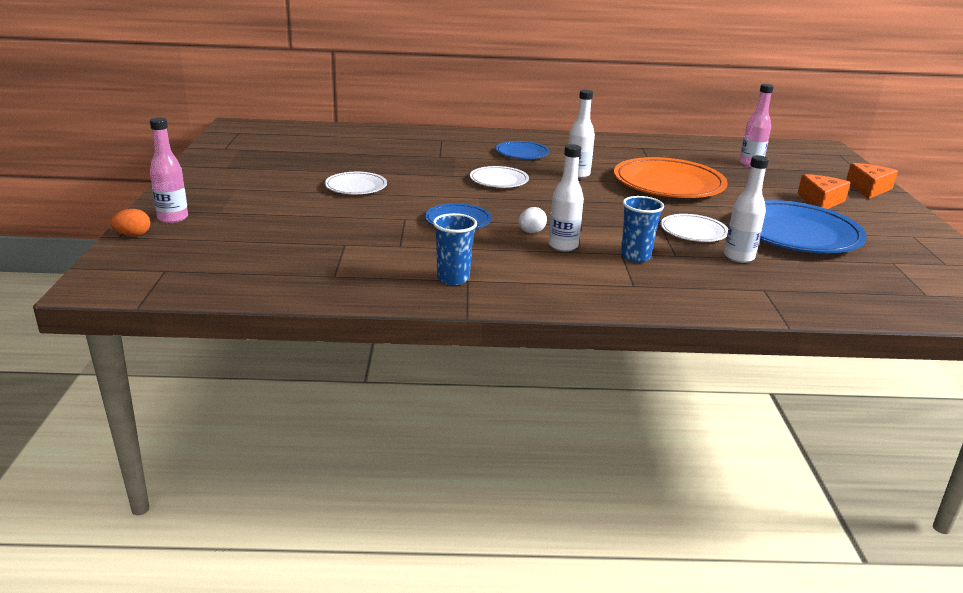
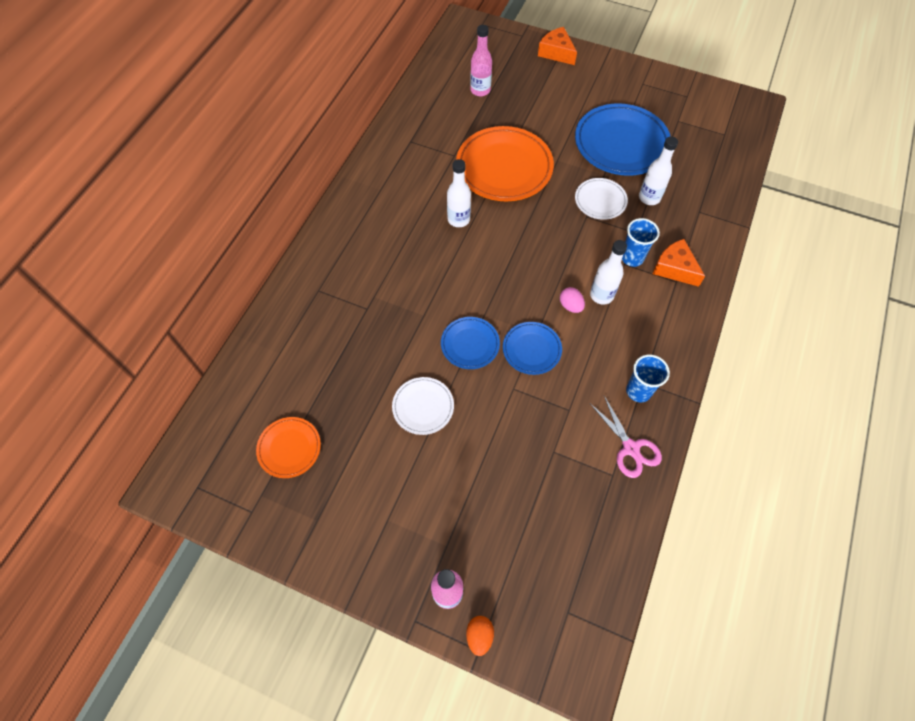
camera: 65 degrees left, 35 degrees up
(286, 151) = (289, 448): none -> orange plate
(374, 282) = (630, 448): none -> pink scissors
(499, 180) = (450, 284): white plate -> none
(522, 153) = (388, 238): blue plate -> blue plate (470, 344)
(531, 232) = (570, 306): white egg -> pink egg
(820, 201) = (569, 94): orange cheese -> orange cheese (674, 268)

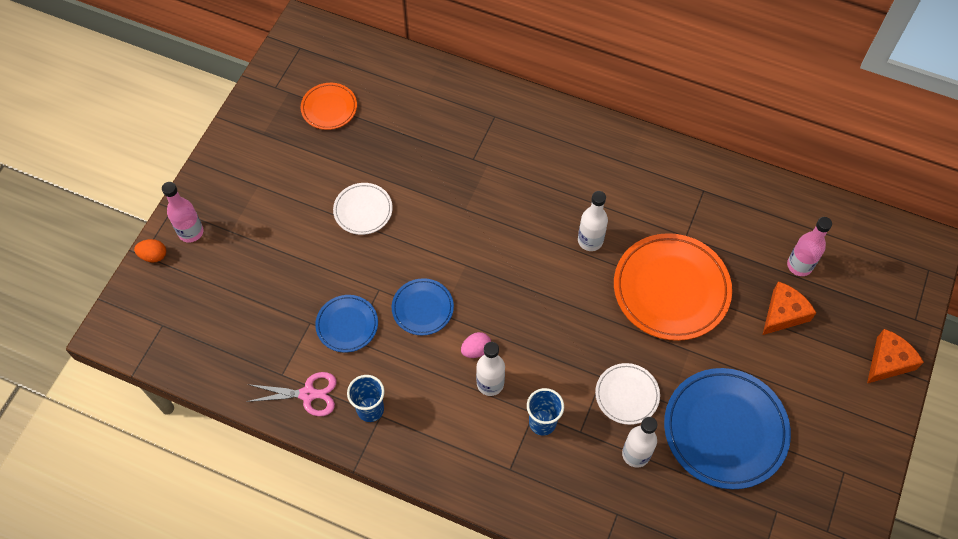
camera: 90 degrees right, 0 degrees up
(470, 344) = (430, 251): blue plate -> blue plate (347, 325)
(630, 448) = (308, 394): pink scissors -> pink scissors turned 150 degrees counterclockwise
(674, 268) = (528, 470): orange cheese -> orange cheese (783, 313)

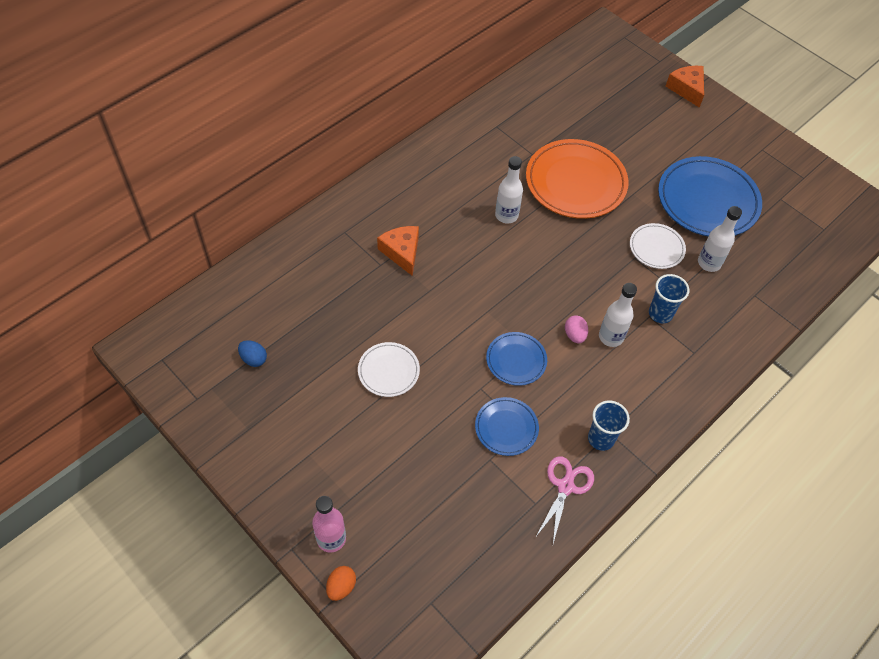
camera: 70 degrees left, 5 degrees down
(329, 108) = (253, 359): orange plate -> blue egg
(783, 313) = (625, 127): orange cheese -> orange cheese (402, 252)
(799, 265) = (589, 101): pink bottle -> none

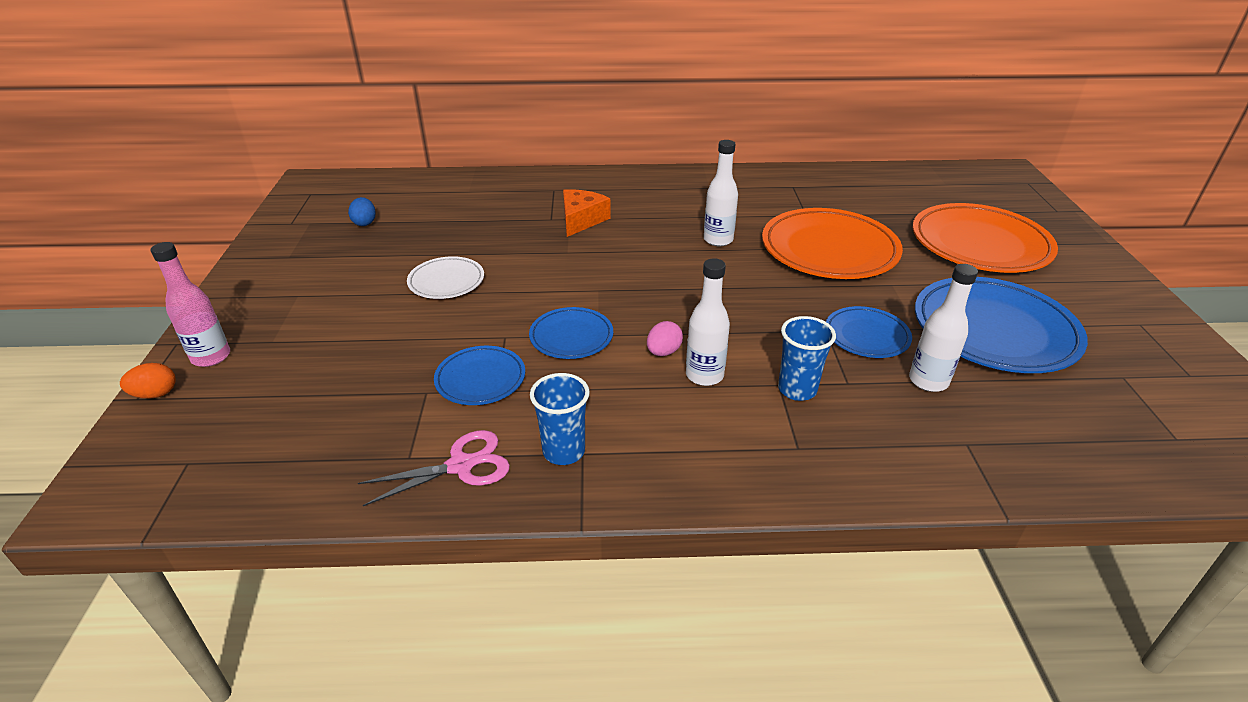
camera: 45 degrees right, 20 degrees down
(646, 123) = (980, 244): none -> orange plate
(656, 248) = (866, 336): white plate -> blue plate
(686, 89) = (1072, 240): orange cheese -> none

